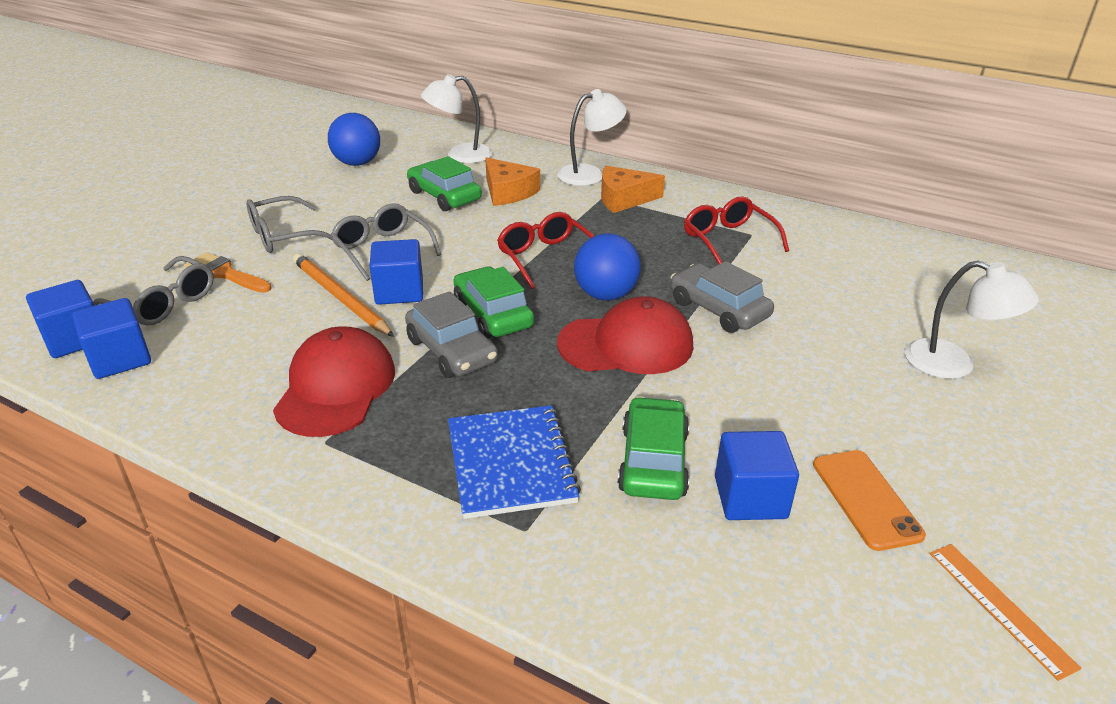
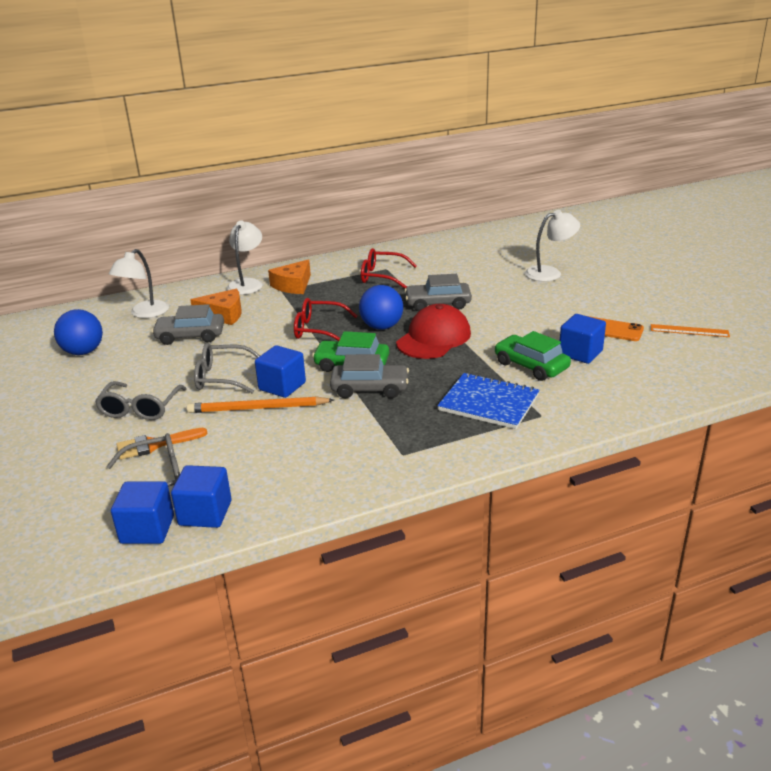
camera: 50 degrees left, 5 degrees down
(336, 387) = (355, 436): red cap -> none
(444, 196) = (190, 336): green car -> grey car

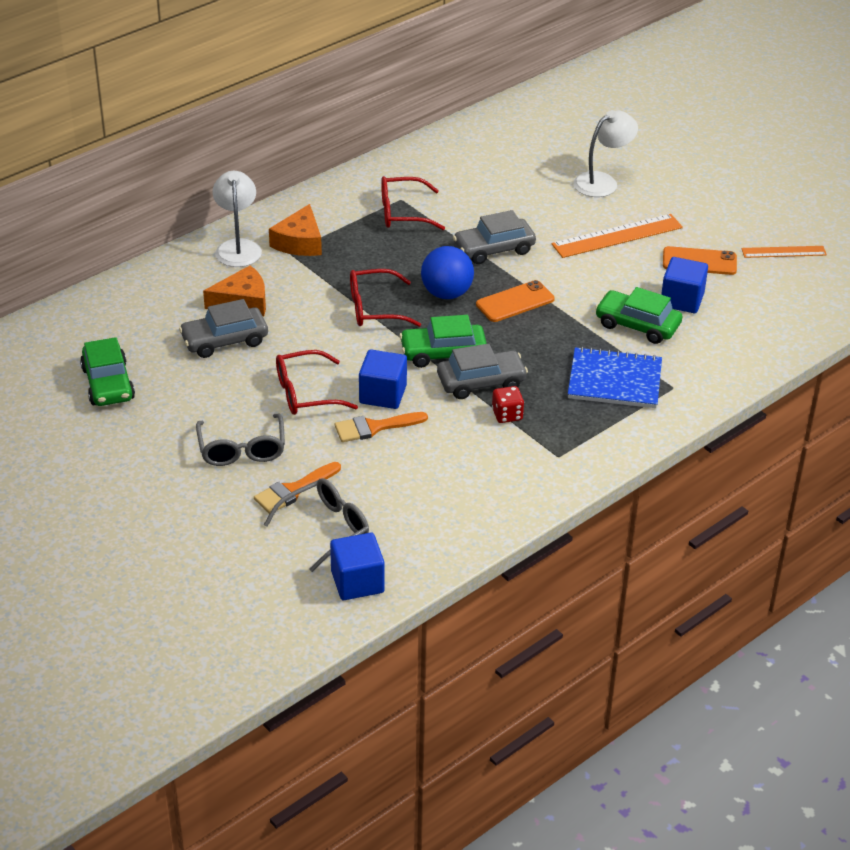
camera: 20 degrees left, 10 degrees up
(83, 352) = (108, 384): blue ball -> green car
(144, 313) = (138, 314): white lamp -> none
(205, 513) = (402, 555): blue cube -> none
(222, 377) = (306, 393): grey glasses -> red glasses
(257, 408) = (374, 427): orange pencil -> orange brush
(376, 415) = (507, 415): none -> red dice
(434, 338) = (515, 302): red cap -> orange phone
(544, 306) = (617, 236): none -> orange ruler

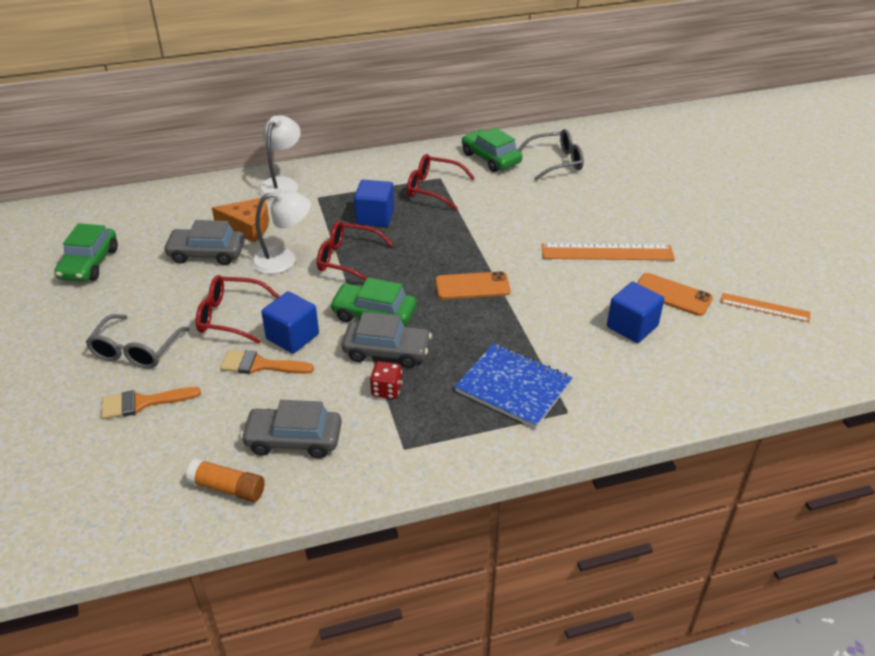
camera: 25 degrees right, 0 degrees up
(299, 242) = (332, 191): orange cheese -> none
(325, 529) = (135, 451): grey glasses -> grey glasses (556, 162)
(357, 582) = (115, 517): blue cube -> blue cube (375, 217)
(434, 531) = (228, 488): none -> orange glue stick
(446, 293) = (418, 263): blue ball -> none
(494, 249) = (487, 236): grey car -> grey car (293, 439)
(602, 181) = (624, 203): white lamp -> white lamp (283, 259)
(637, 325) = (572, 338): green car -> green car (491, 158)

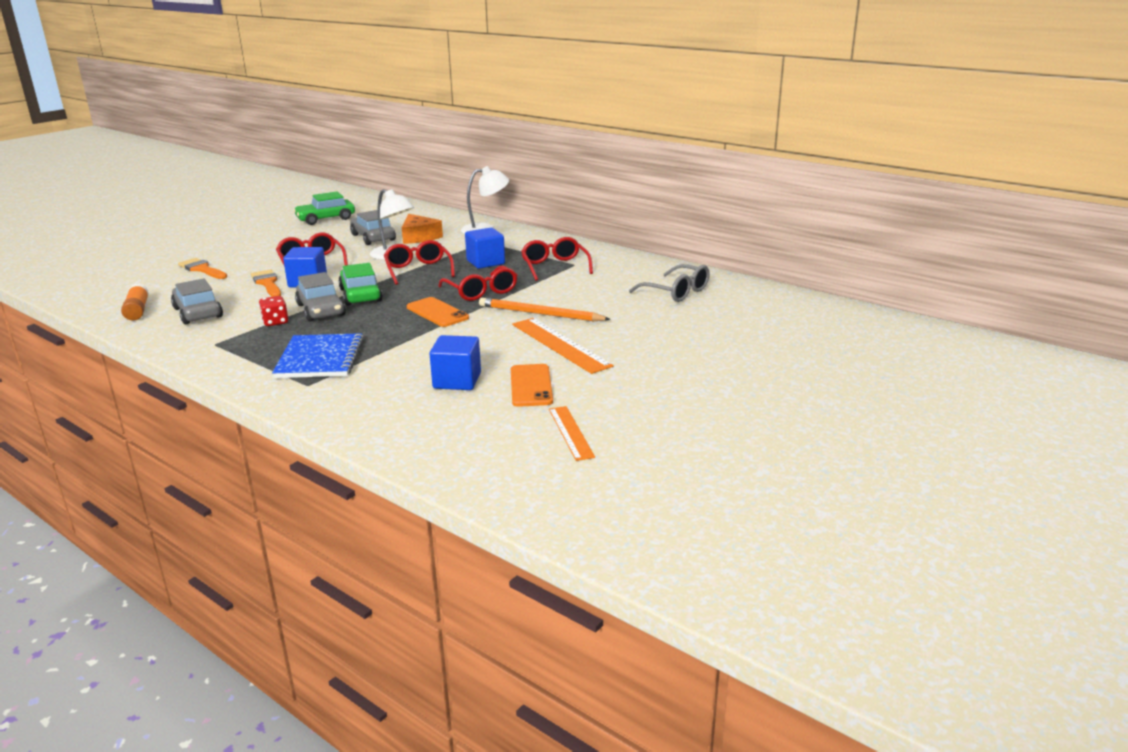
camera: 55 degrees right, 15 degrees down
(136, 350) = (251, 253): grey glasses -> none
(448, 246) = (481, 291): none -> red glasses
(491, 158) = (636, 271): green car -> none
(533, 237) = (540, 314): none -> orange pencil

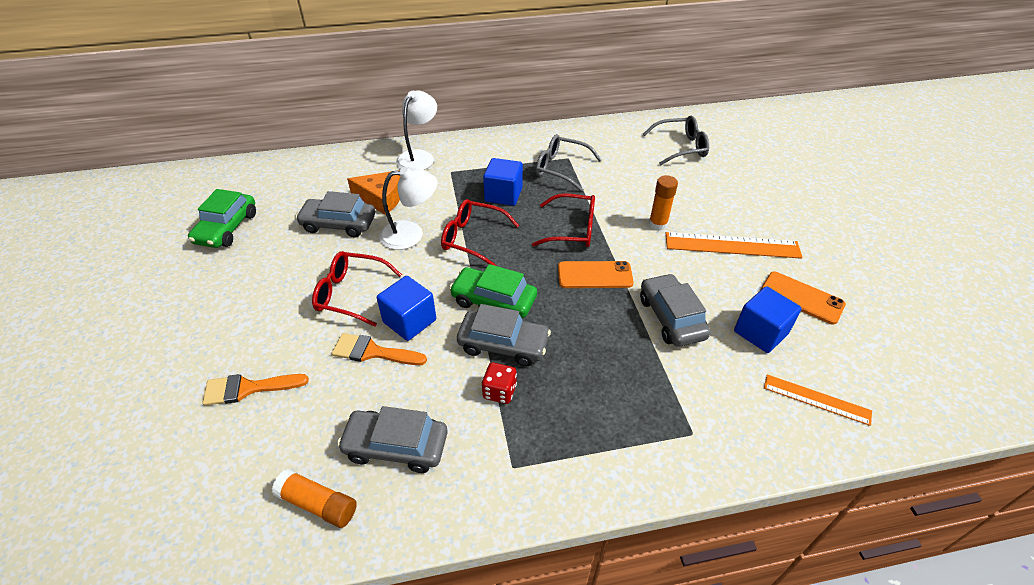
camera: 50 degrees left, 20 degrees up
(320, 358) = (634, 397): blue notebook -> none
(426, 347) = (671, 317): none -> grey car
(540, 314) = (657, 224): orange pencil -> orange glue stick
(555, 267) = (561, 169): red glasses -> grey glasses
(570, 432) = (902, 319): orange ruler -> orange ruler (816, 399)

